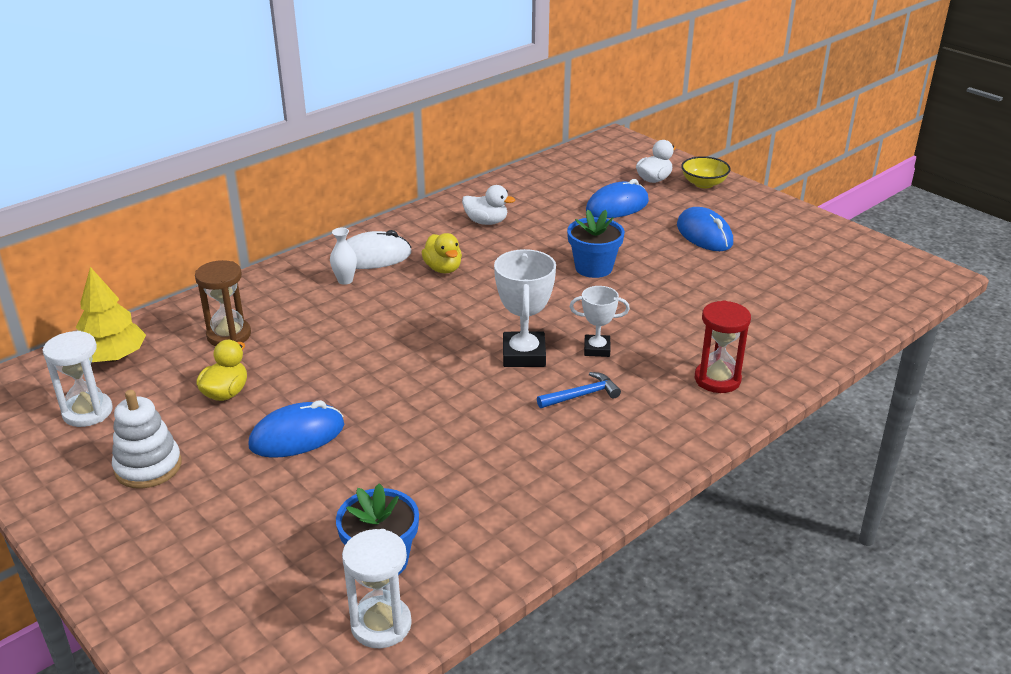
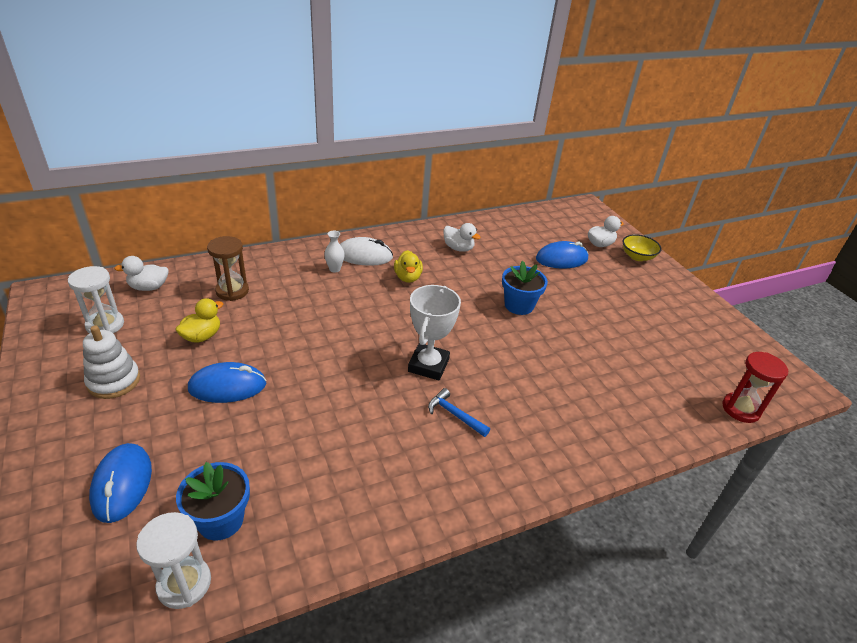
camera: 15 degrees right, 5 degrees up
(113, 357) = (149, 287): yellow tree -> white duck
(582, 395) = (454, 415): blue hammer -> blue hammer turned 135 degrees counterclockwise
(597, 349) = (487, 376): white trophy -> none
(704, 234) = (619, 299): blue mouse -> blue mouse (122, 484)
(717, 379) = (571, 433): red hourglass -> red hourglass (740, 409)

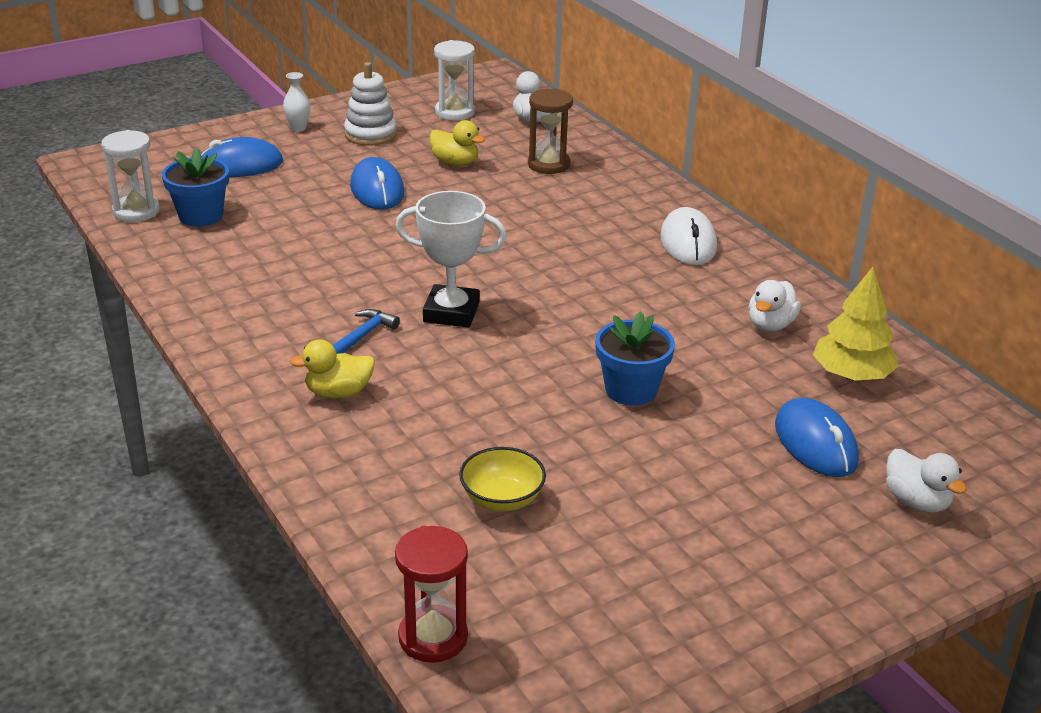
camera: 85 degrees right, 5 degrees down
(334, 269) = (638, 224): white vase -> white vase (298, 128)
(407, 277) = (651, 283): yellow duck -> yellow duck (338, 393)
(505, 236) = (852, 375): none -> yellow tree
(637, 257) = (902, 557): yellow bowl -> yellow bowl (502, 499)

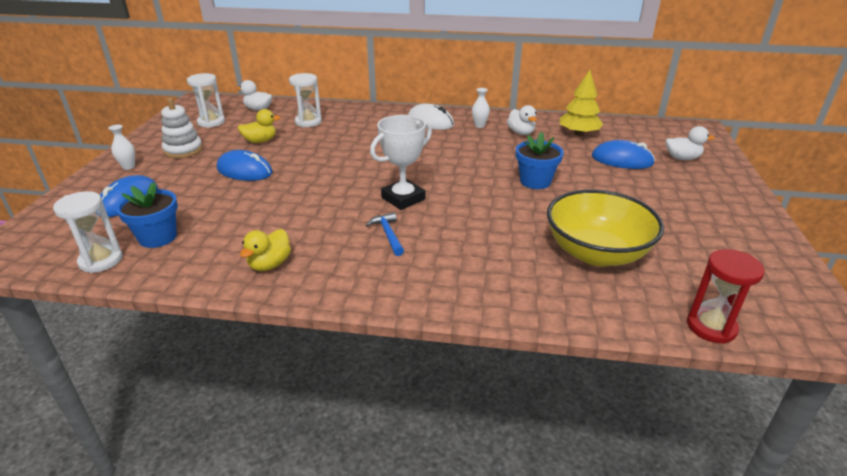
camera: 50 degrees left, 0 degrees up
(338, 393) = (436, 265): yellow duck -> yellow duck (270, 264)
(502, 499) = (596, 253): yellow bowl -> yellow bowl, size x1.98
(548, 164) = (308, 122): brown hourglass -> white hourglass
(739, 283) = (479, 125): none -> white vase

